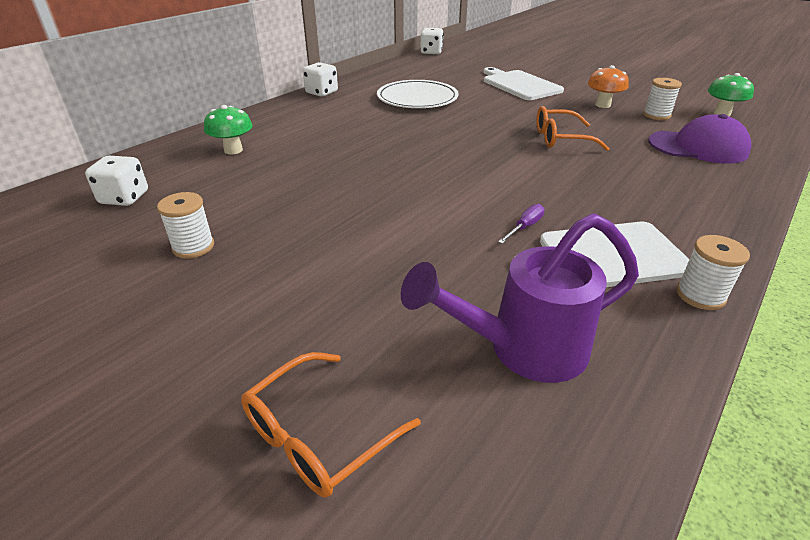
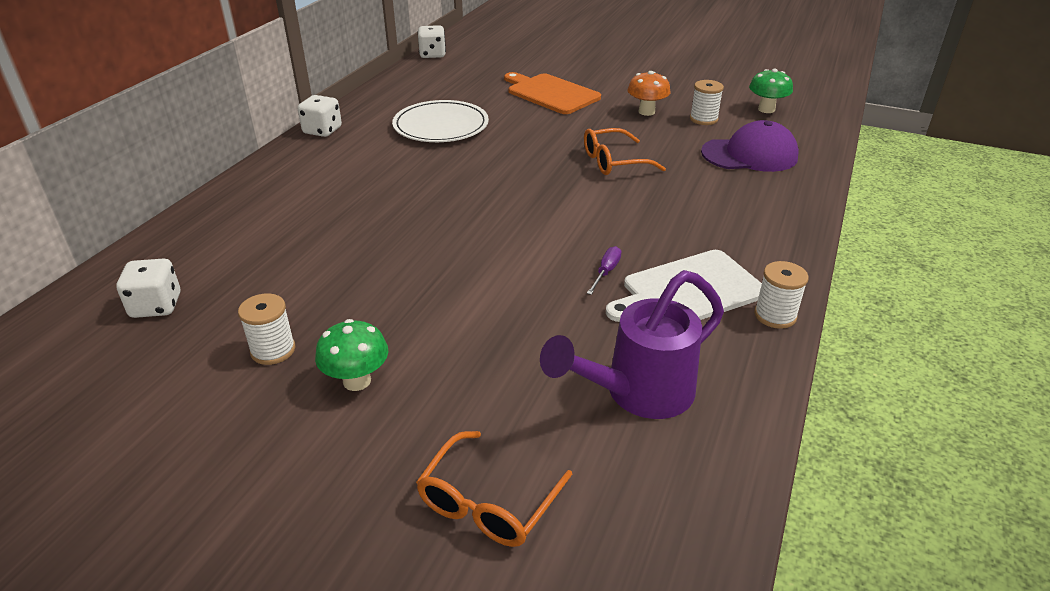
camera: 15 degrees left, 0 degrees up
(233, 150) = (253, 225): green mushroom -> green mushroom (357, 381)
(519, 85) = (551, 93): white cutting board -> orange cutting board

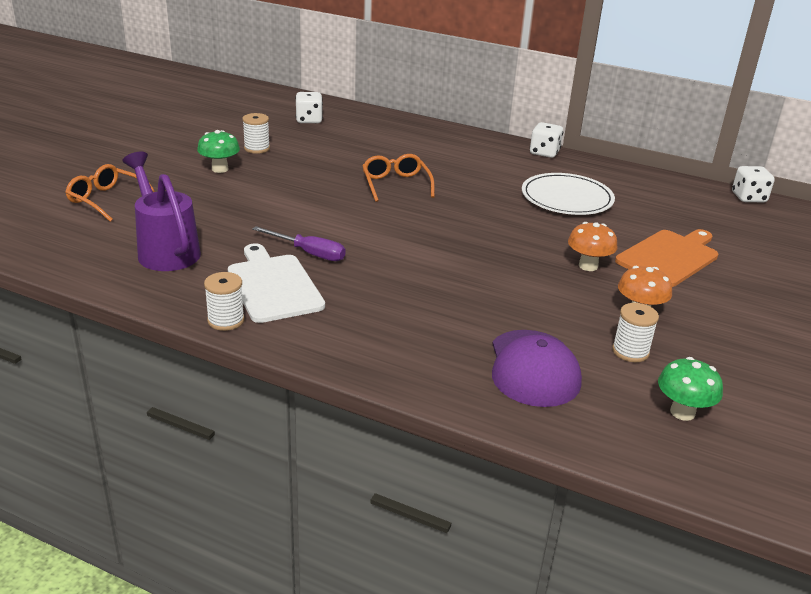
camera: 90 degrees right, 5 degrees down
(578, 125) = (588, 266): none -> orange mushroom
(606, 272) = (309, 253): purple screwdriver -> purple screwdriver, size x1.57
(614, 162) = (504, 277): orange glasses -> orange glasses (396, 184)

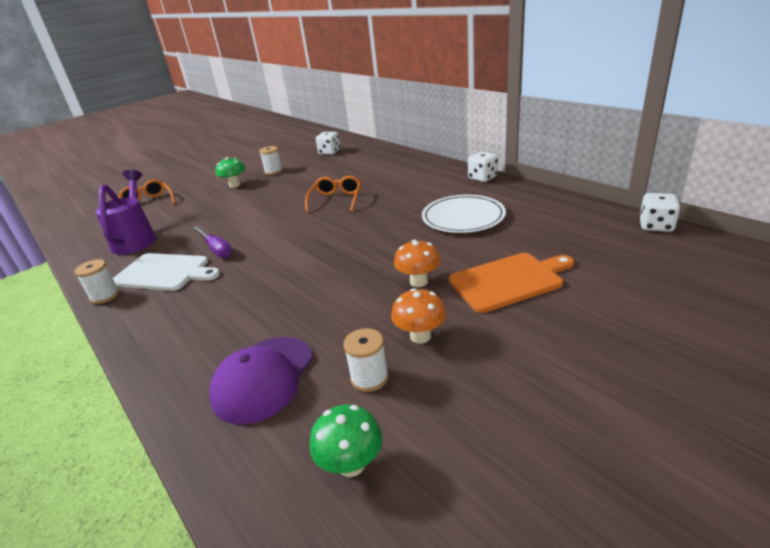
camera: 30 degrees right, 0 degrees up
(273, 286) = (164, 272): white cutting board -> white cutting board turned 105 degrees clockwise

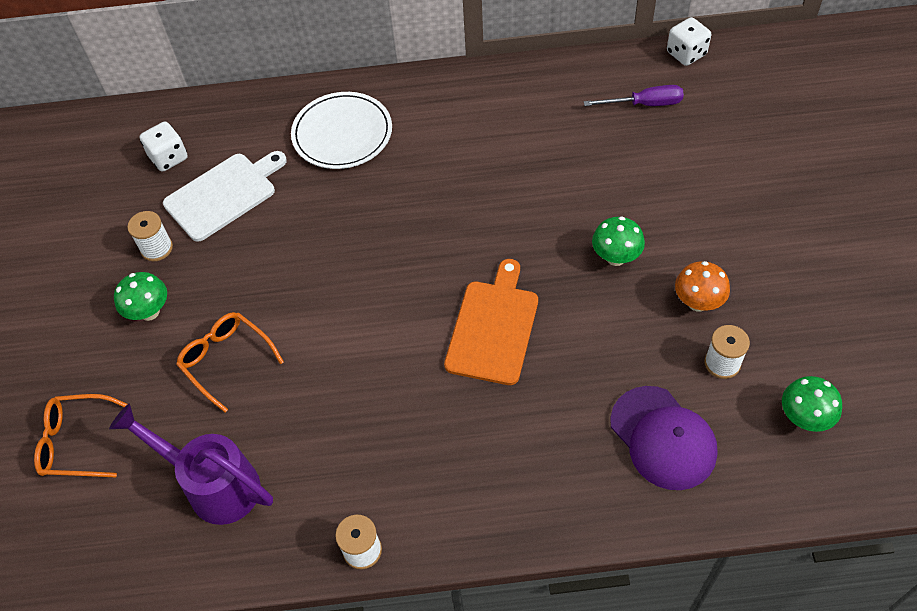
camera: 55 degrees left, 25 degrees up
(164, 272) = (363, 471): white cutting board -> white cutting board (224, 194)
(216, 249) = (357, 399): purple screwdriver -> purple screwdriver (645, 104)
(336, 200) = (352, 228): orange glasses -> orange glasses (226, 360)
(418, 281) = (616, 257): orange mushroom -> green mushroom
(463, 217) = (529, 153): white plate -> white plate (342, 133)
(482, 178) = (456, 80): white dice -> none
(509, 281) = (674, 199): orange cutting board -> orange cutting board (493, 328)

